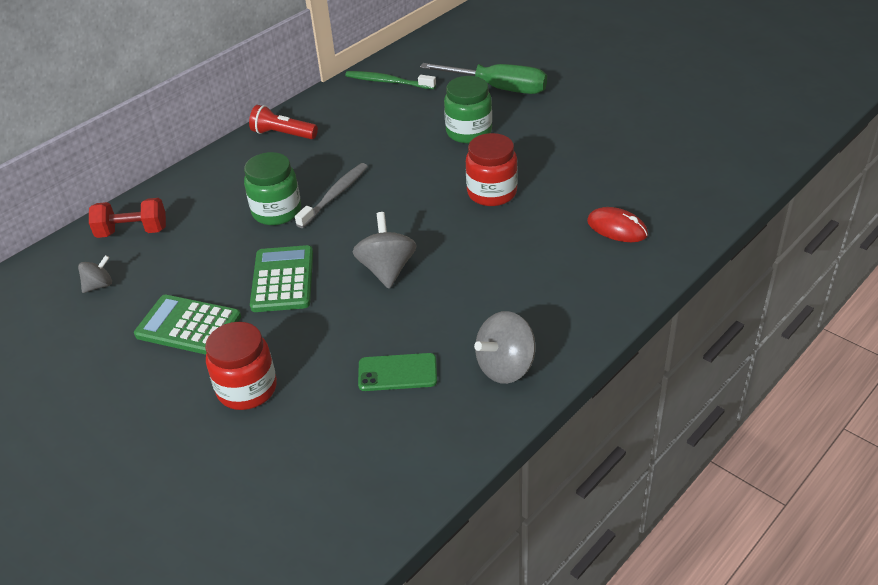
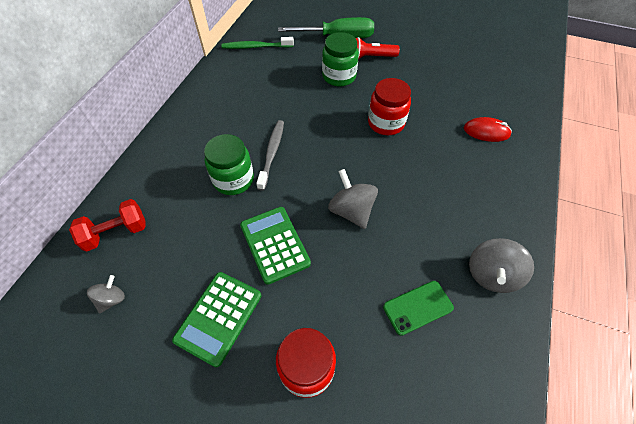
camera: 25 degrees left, 15 degrees up
(188, 326) = (219, 317): green calculator -> green calculator turned 60 degrees counterclockwise
(283, 134) = (199, 108): red flashlight -> red flashlight (371, 57)

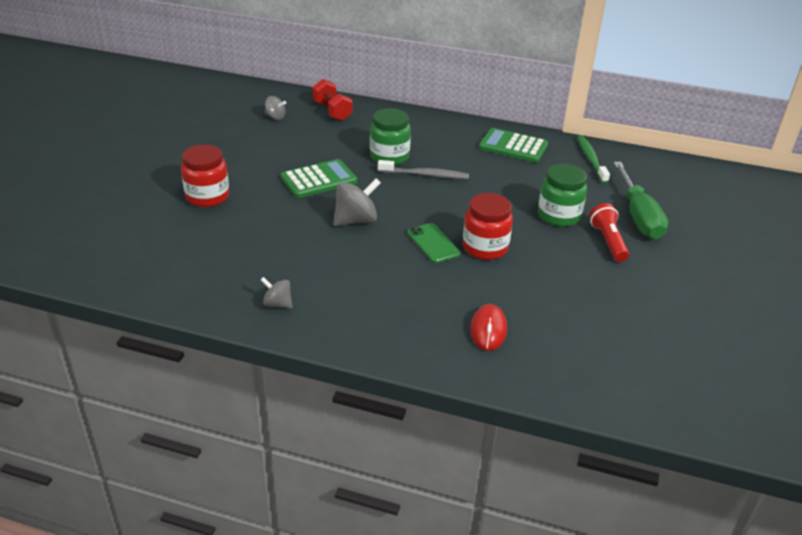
camera: 85 degrees right, 20 degrees down
(219, 317) = (255, 158): green calculator -> green calculator (513, 146)
(417, 307) = (249, 254): green phone -> green phone (433, 243)
(491, 274) = (277, 304): grey spinning top -> grey spinning top, size x0.58

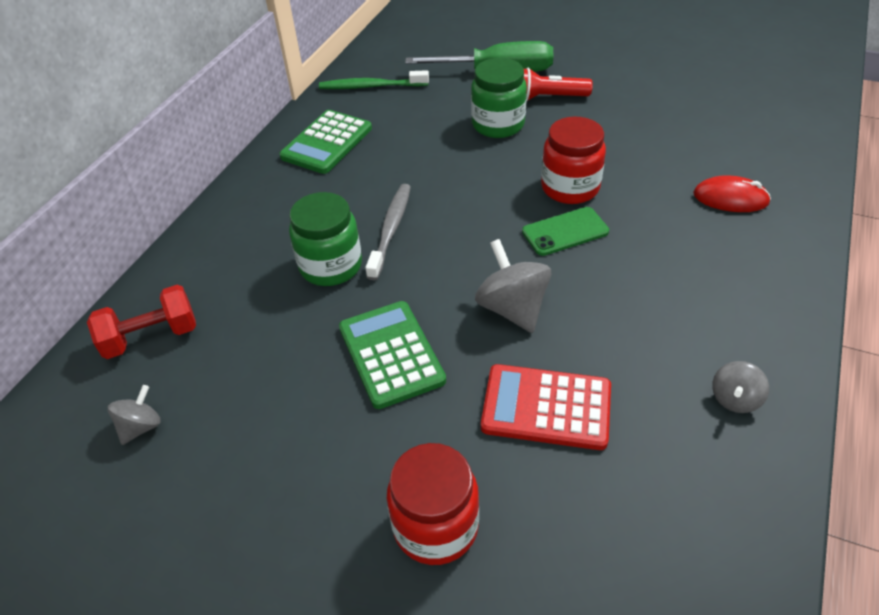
camera: 80 degrees left, 10 degrees up
(277, 231) = (546, 407): none -> red calculator

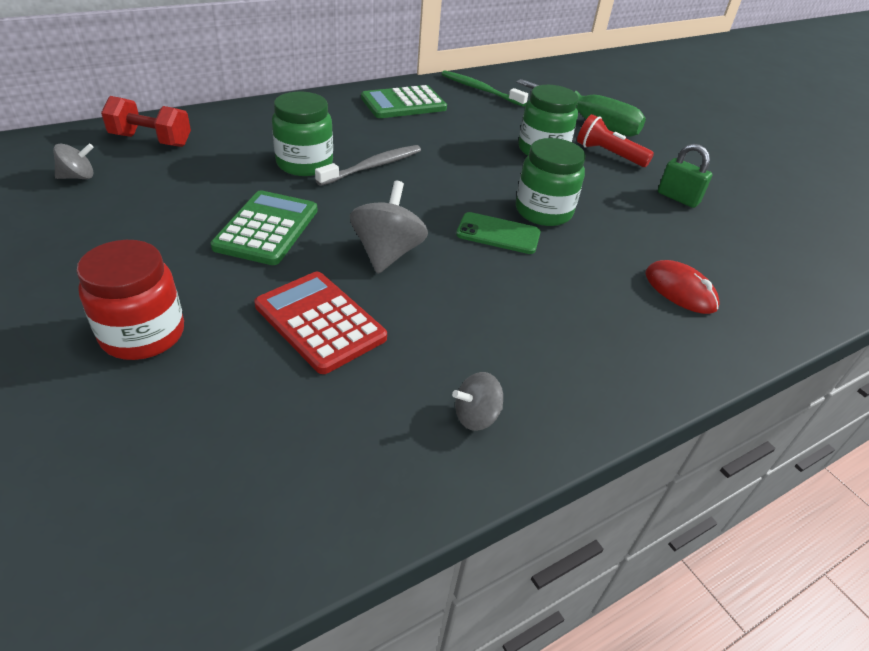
camera: 30 degrees right, 5 degrees down
(570, 188) = (543, 211): red jar -> green jar
(640, 112) = (678, 198): none -> green padlock

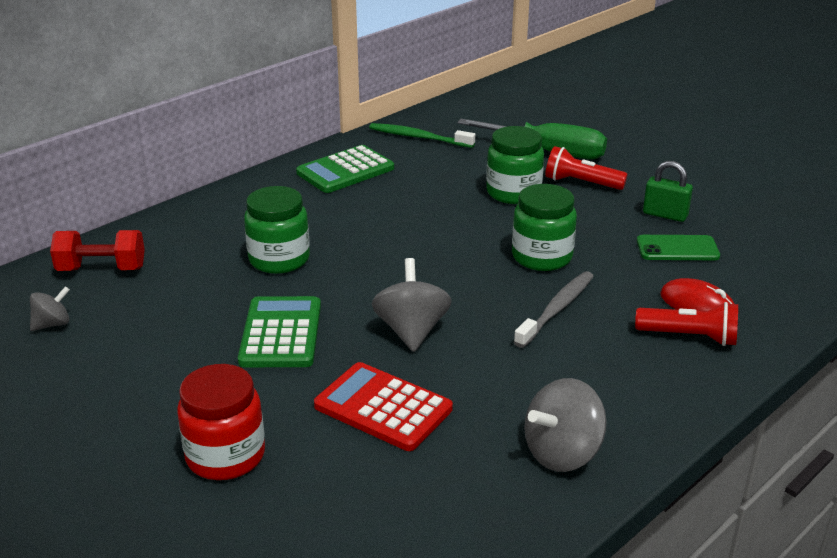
camera: 10 degrees left, 10 degrees down
(373, 166) = (351, 247): grey toothbrush -> grey toothbrush (557, 309)
(476, 416) = (562, 453): grey spinning top -> grey spinning top, size x1.72
(498, 234) = (508, 288): green phone -> green phone (677, 249)
(660, 321) = (689, 337): none -> red flashlight

